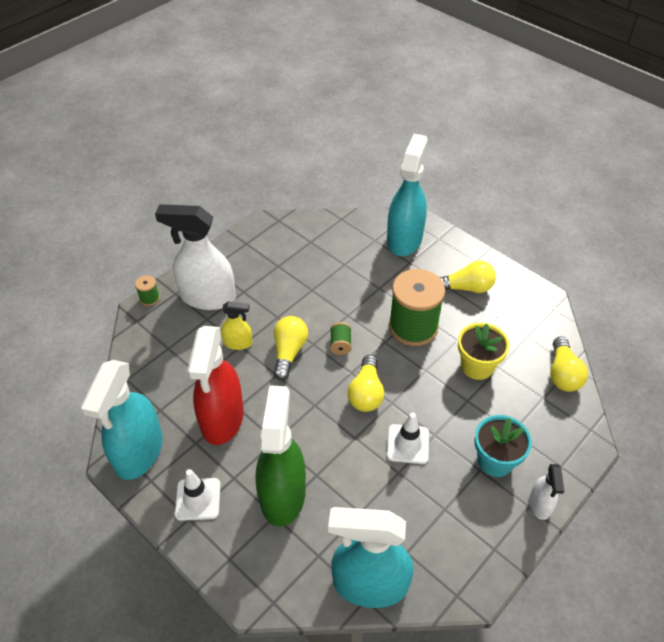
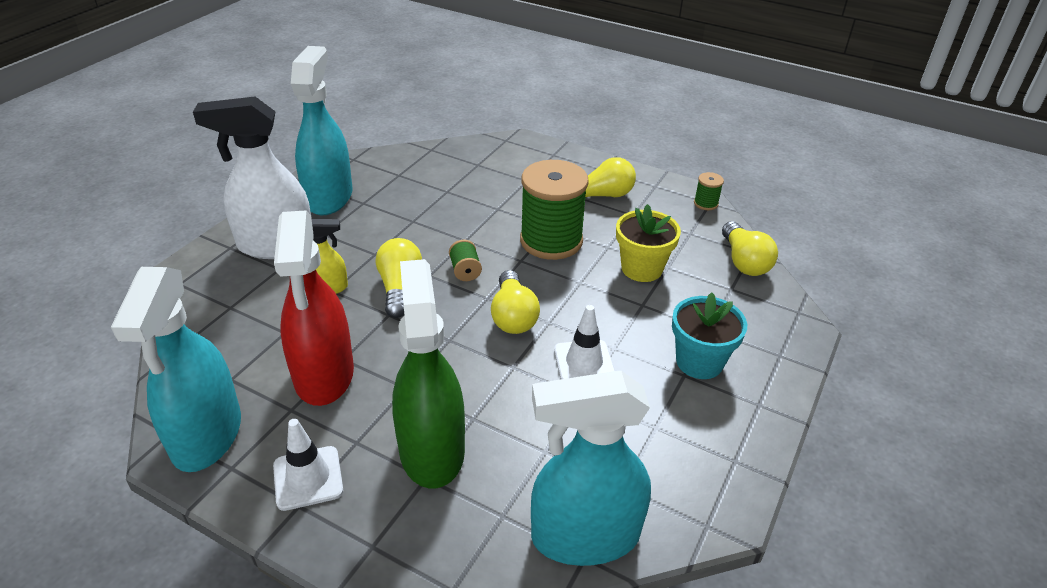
camera: 15 degrees left, 10 degrees down
(149, 298) = (194, 257): green spool -> green spool (706, 203)
(404, 239) = (513, 160): turquoise spray bottle -> turquoise spray bottle (329, 197)
(540, 504) = (772, 399): white spray bottle -> none

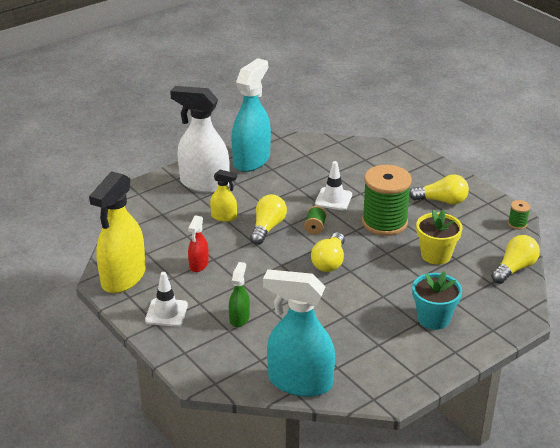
camera: 25 degrees right, 5 degrees down
(207, 435) = (123, 278): turquoise spray bottle -> yellow spray bottle
(324, 375) = (198, 265): red spray bottle -> red spray bottle, size x0.48
(431, 449) = (239, 318): green spray bottle -> green spray bottle, size x0.48
(584, 362) = (357, 299): white traffic cone -> white traffic cone (333, 199)
(744, 261) = (514, 268): yellow light bulb -> yellow light bulb turned 150 degrees counterclockwise

